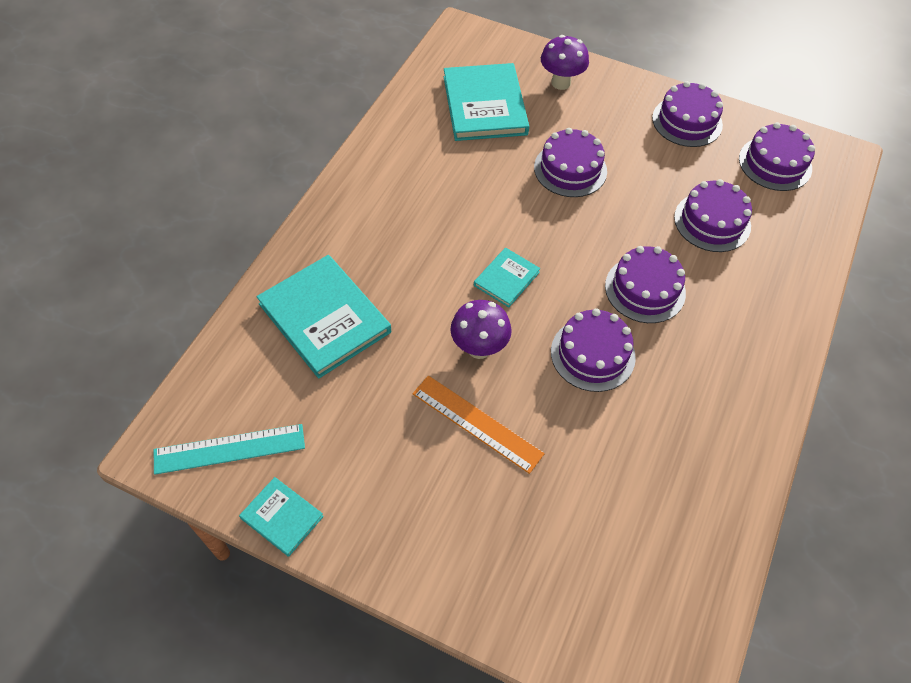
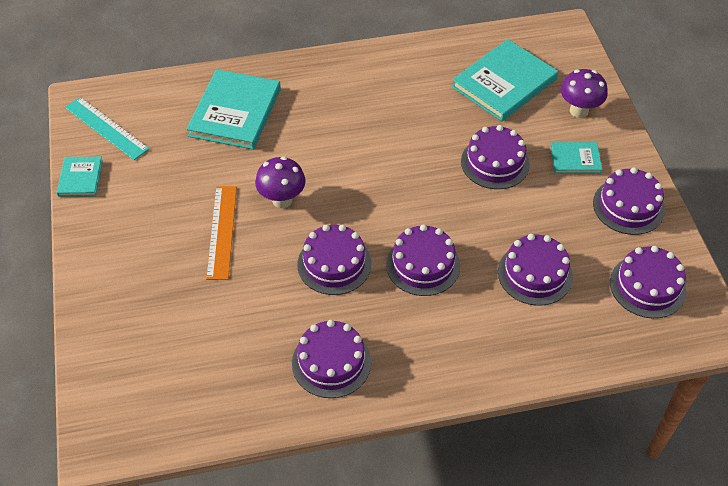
camera: 55 degrees right, 5 degrees down
(506, 279) = (354, 182): turquoise book -> turquoise book (575, 159)
(707, 426) = (331, 362): none -> purple cake

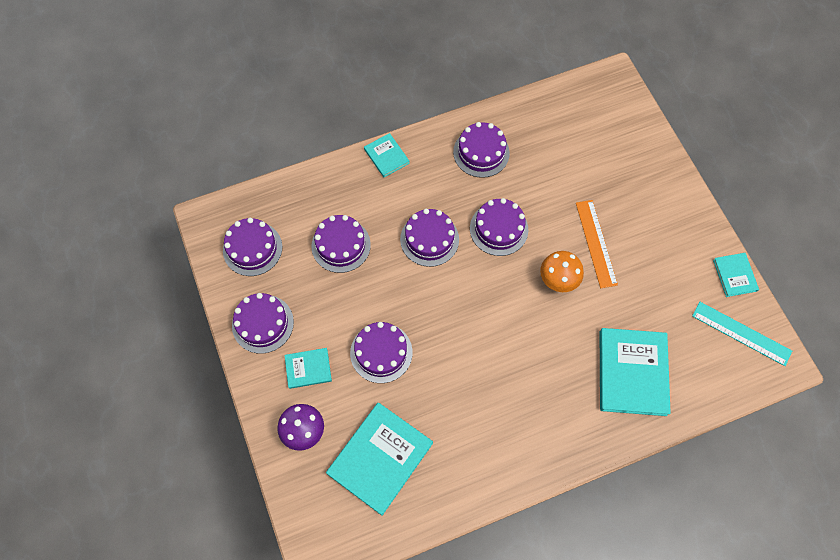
camera: 170 degrees right, 15 degrees up
(282, 200) = (557, 281): purple mushroom -> orange mushroom
(465, 378) = (386, 156): none -> turquoise book

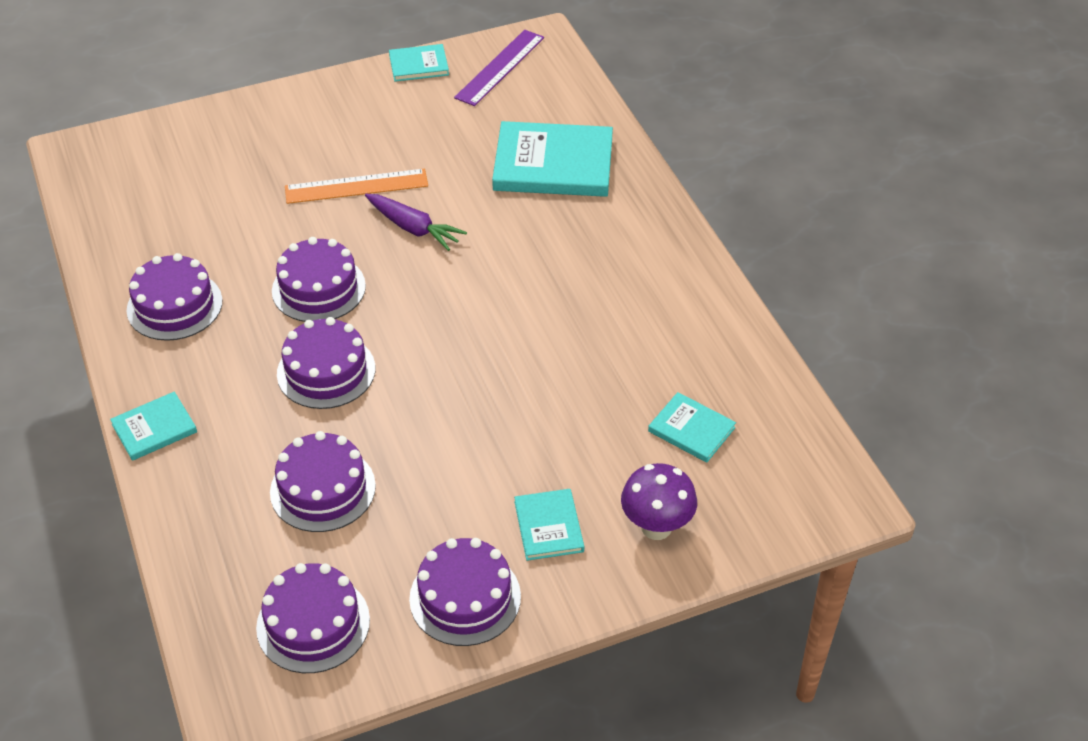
camera: 90 degrees left, 20 degrees down
(380, 458) = (691, 429): turquoise book -> turquoise book, size x0.52
(381, 352) = (521, 431): purple cake -> none
(557, 281) = (413, 228): orange mushroom -> purple carrot
(741, 333) = (500, 67): turquoise ruler -> purple ruler

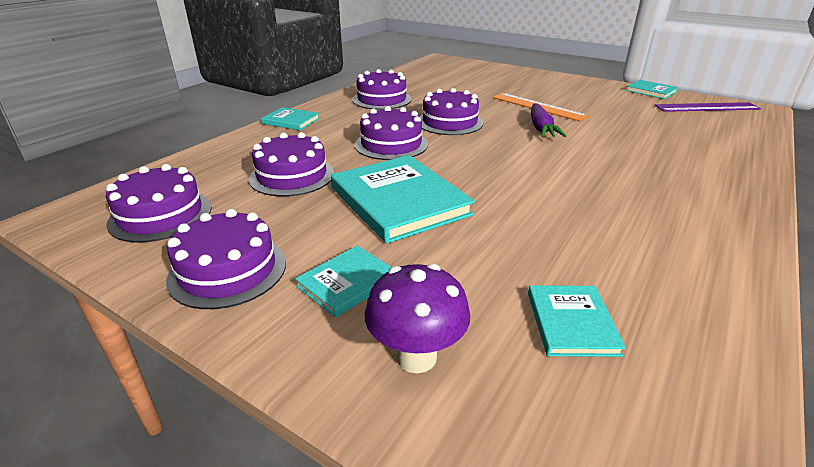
camera: 55 degrees right, 15 degrees down
(553, 164) = (684, 146): turquoise book -> turquoise book (399, 201)

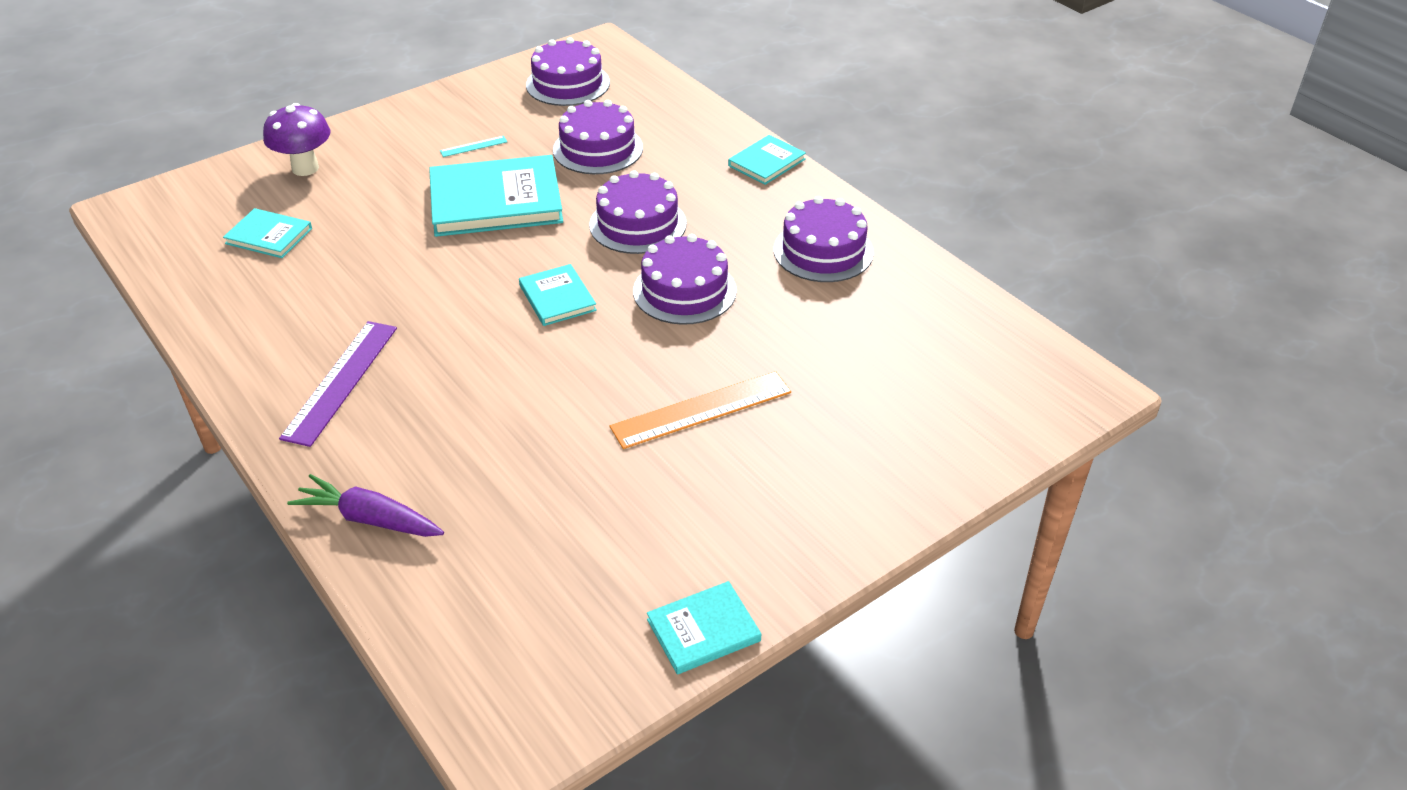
camera: 110 degrees right, 10 degrees up
(228, 270) = (458, 110): purple cake -> none
(308, 237) = (473, 146): none -> turquoise ruler
(347, 283) = (398, 155): turquoise book -> turquoise book (557, 298)
(541, 128) = (607, 371): purple carrot -> purple carrot (369, 519)
(707, 107) = (567, 655): purple ruler -> purple ruler (340, 381)

